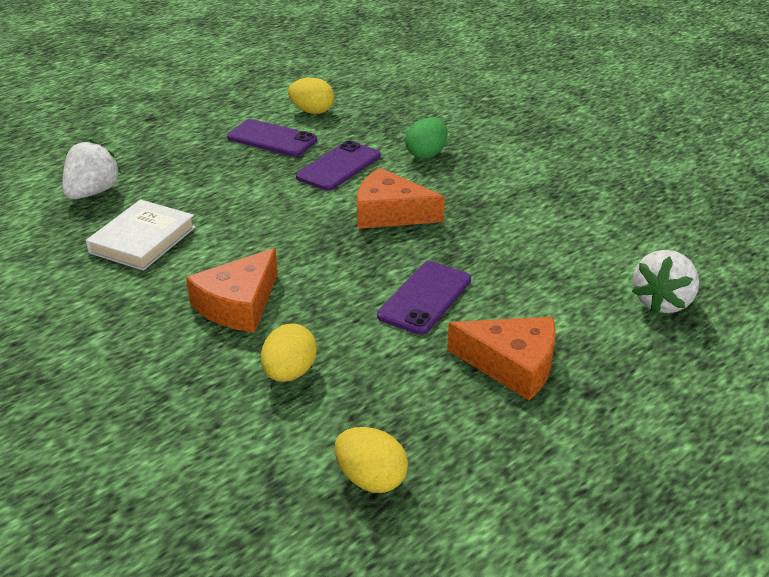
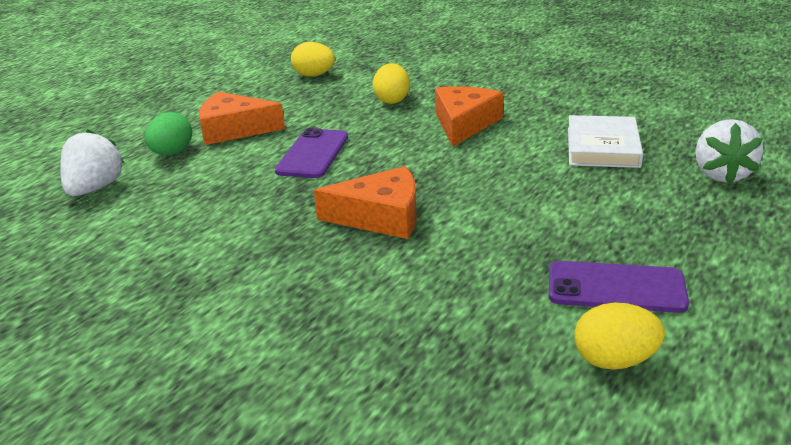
camera: 165 degrees right, 5 degrees down
(339, 166) = (483, 263): purple phone -> none
(426, 154) = (373, 309): green egg -> green egg (172, 153)

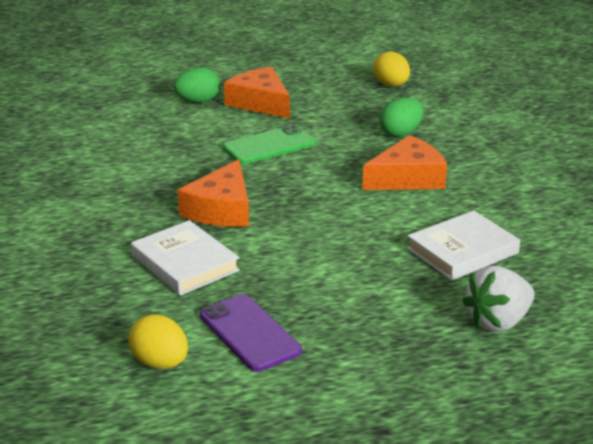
camera: 45 degrees right, 0 degrees up
(95, 188) = (122, 103): white strawberry -> none
(313, 154) = (269, 146): purple phone -> green phone
(381, 217) = (221, 209): orange cheese -> orange cheese turned 60 degrees clockwise
(392, 100) = (400, 133): yellow egg -> green egg
(447, 273) = (185, 263): none -> white book

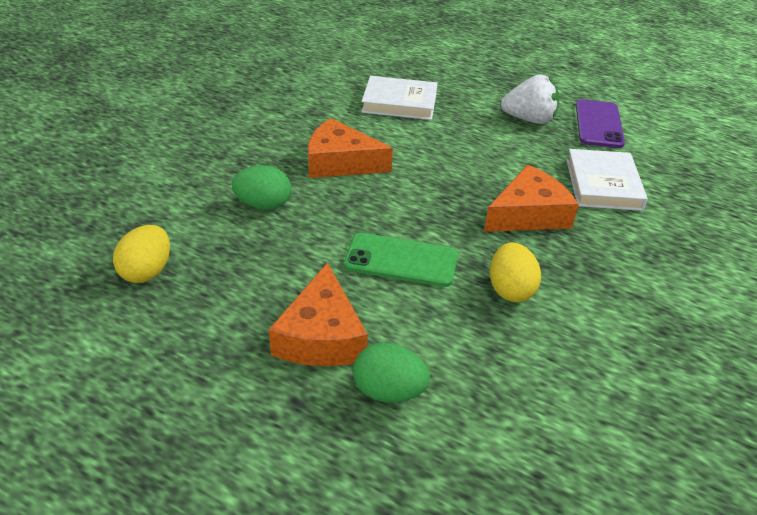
camera: 140 degrees left, 10 degrees up
(160, 363) = (671, 134): yellow egg -> yellow egg (510, 290)
(498, 322) = (446, 68): white strawberry -> white strawberry (529, 119)

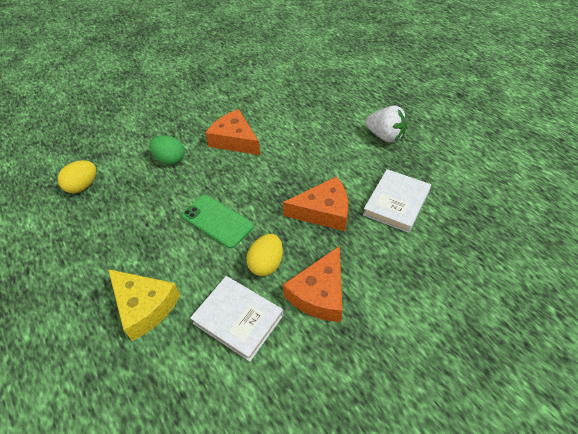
camera: 30 degrees right, 10 degrees up
(321, 336) = (137, 257): orange cheese -> orange cheese (320, 293)
(389, 391) = (144, 306): green egg -> yellow cheese
(399, 102) = (306, 103): white book -> white book (238, 319)
(598, 124) = (435, 152): purple phone -> none

